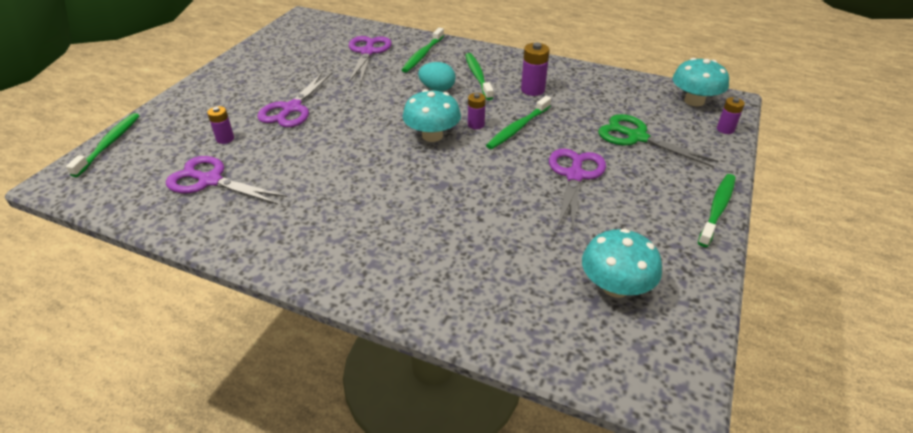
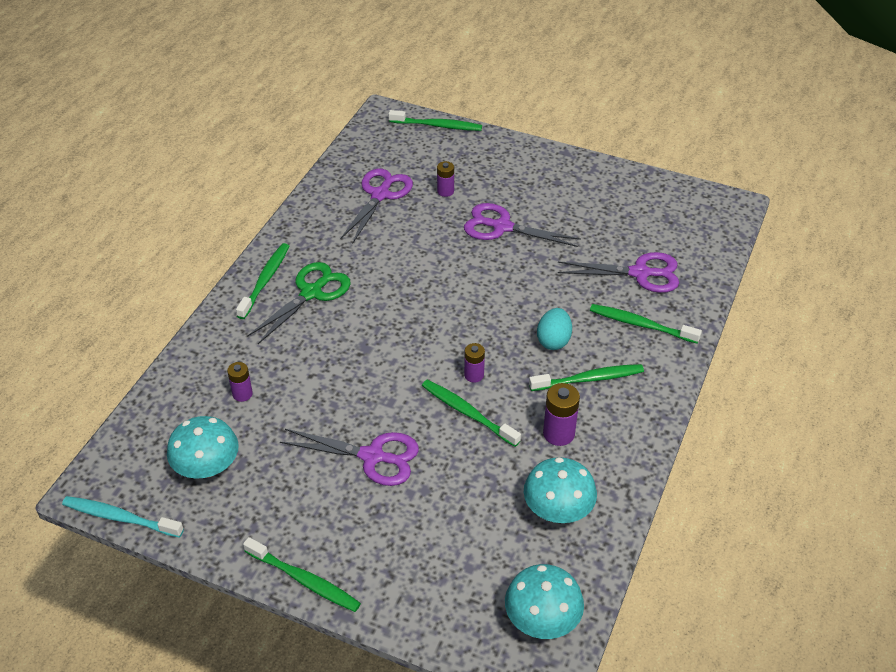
camera: 90 degrees right, 5 degrees up
(329, 264) = (265, 280): none -> green toothbrush
(432, 135) = (451, 338): turquoise mushroom -> turquoise mushroom (558, 509)
(637, 137) = (448, 530): green scissors -> green scissors (311, 293)
(706, 355) = (120, 517): none -> turquoise toothbrush
(725, 129) = (467, 638): purple battery -> purple battery (242, 394)

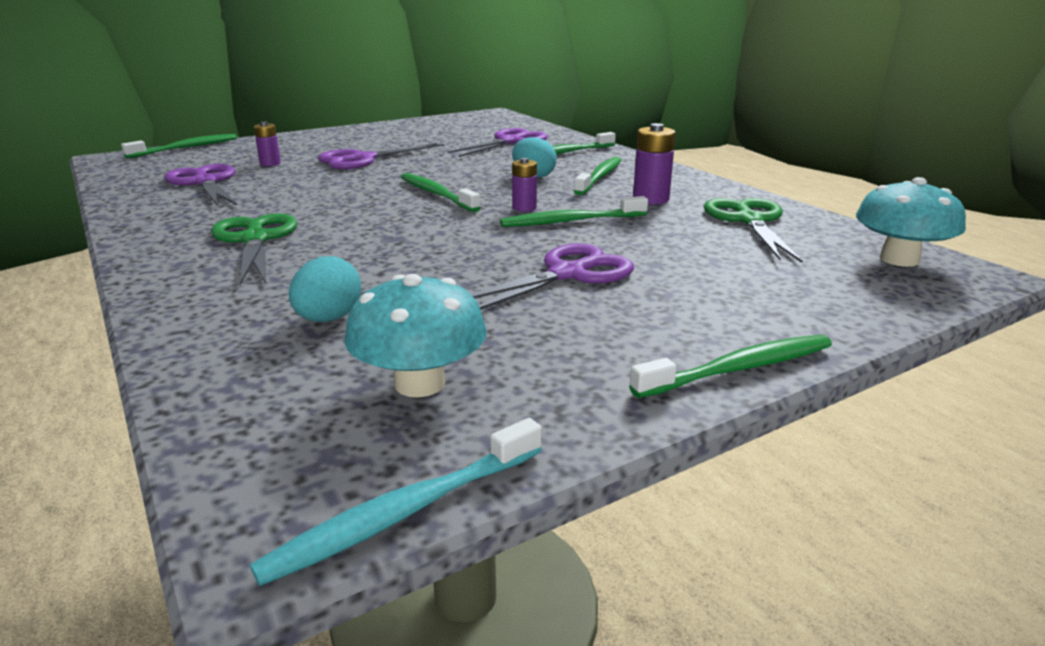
camera: 55 degrees left, 20 degrees down
(242, 394) = (328, 319): purple battery -> turquoise egg
(265, 280) = (174, 255): green toothbrush -> green toothbrush (436, 194)
(558, 509) = (749, 221): turquoise mushroom -> green scissors

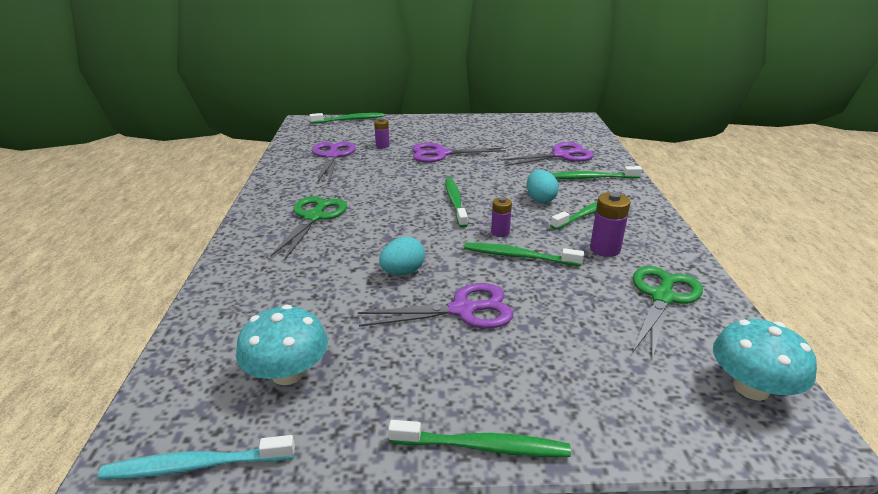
camera: 30 degrees right, 5 degrees up
(328, 319) = (291, 300): turquoise egg -> turquoise egg (402, 272)

